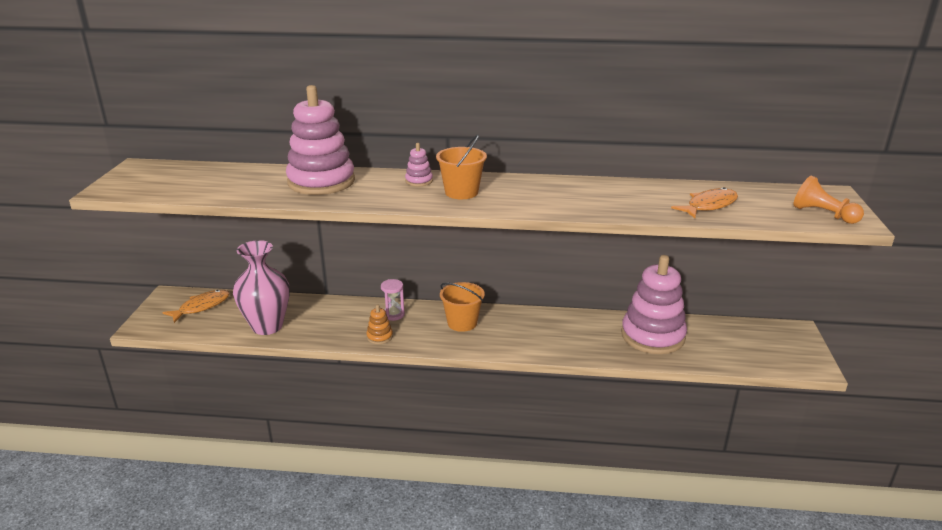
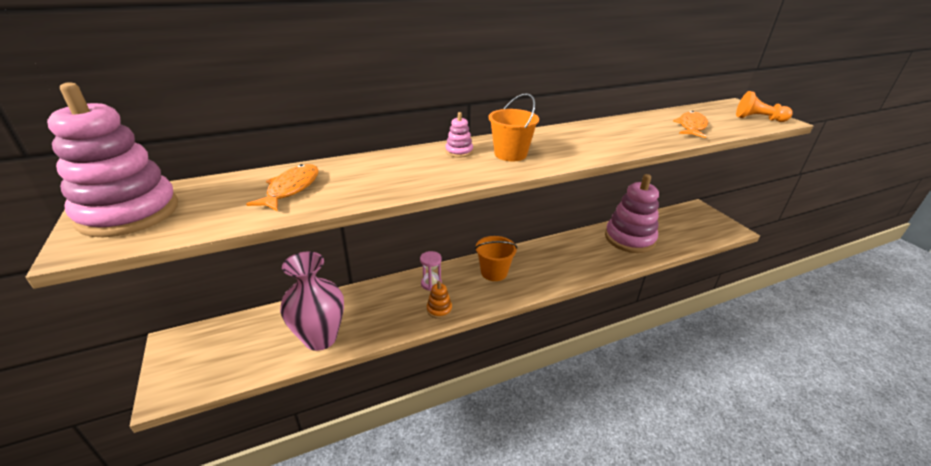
camera: 30 degrees left, 5 degrees up
(201, 307) = (225, 342): orange fish -> orange fish (291, 189)
(321, 182) = (365, 172): pink stacking toy -> pink stacking toy (129, 213)

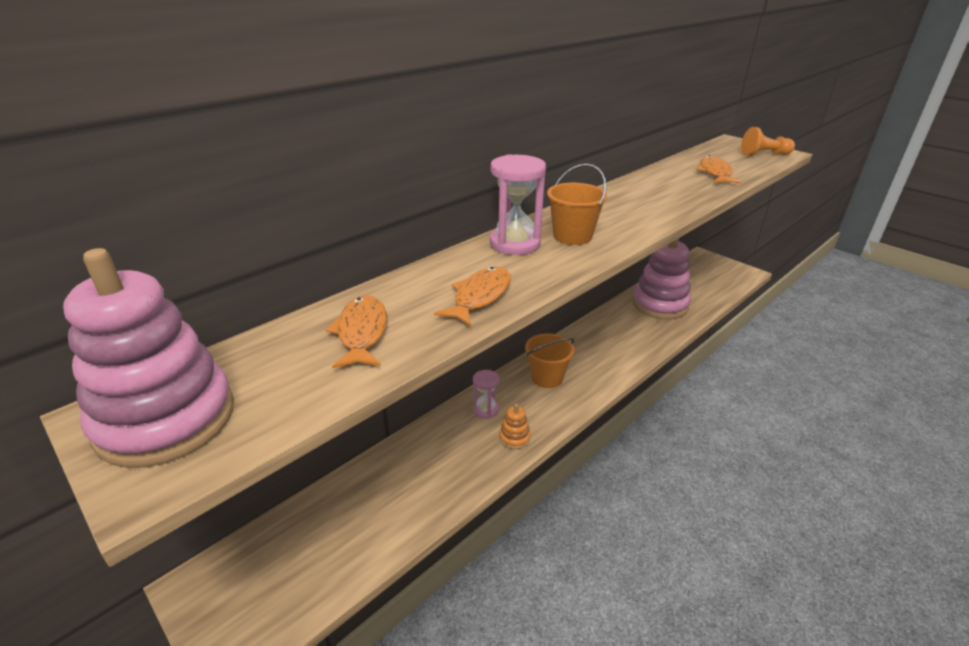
camera: 20 degrees left, 0 degrees up
(320, 338) = (395, 515): pink vase -> none
(395, 182) = (480, 296): none -> orange fish
(459, 151) = (515, 244): pink stacking toy -> pink hourglass

